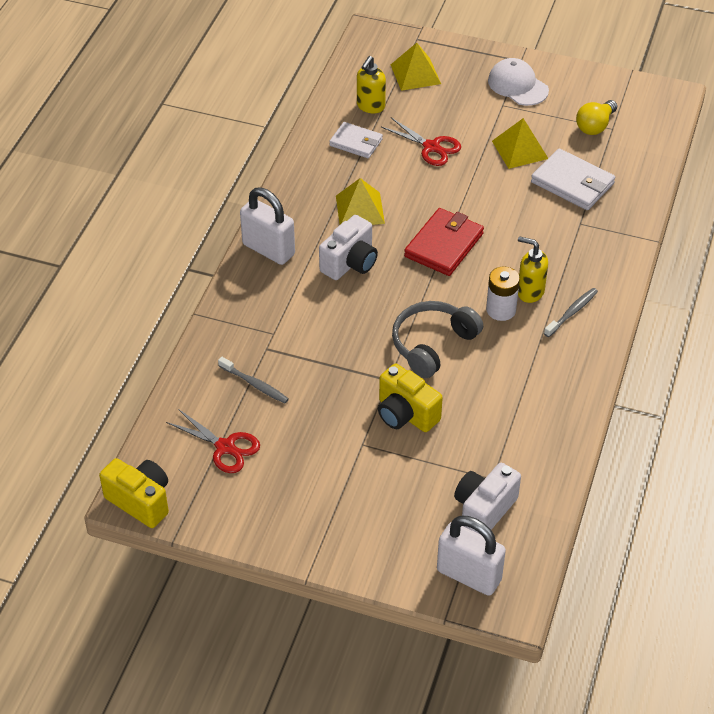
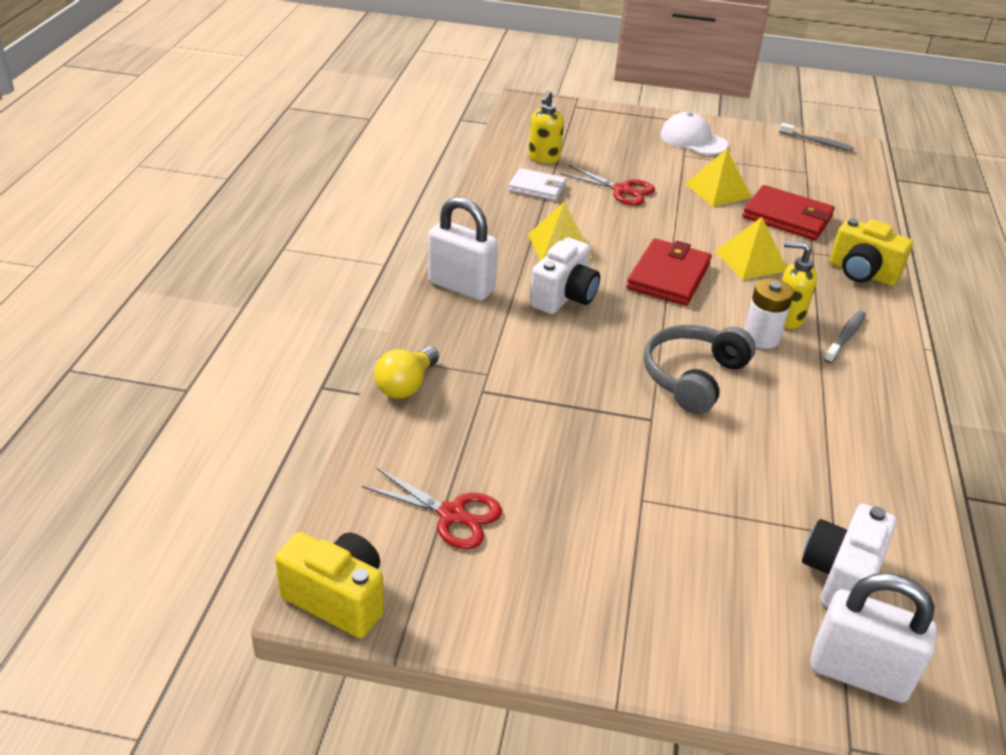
camera: 10 degrees left, 10 degrees down
(255, 384) = (477, 433): grey toothbrush -> grey toothbrush (817, 142)
(405, 414) = (687, 459): yellow camera -> yellow camera (861, 273)
(415, 74) = (583, 132): yellow pyramid -> yellow pyramid (750, 261)
(572, 183) = (787, 217): white wallet -> red wallet
(595, 126) = (788, 170): yellow light bulb -> yellow light bulb (406, 385)

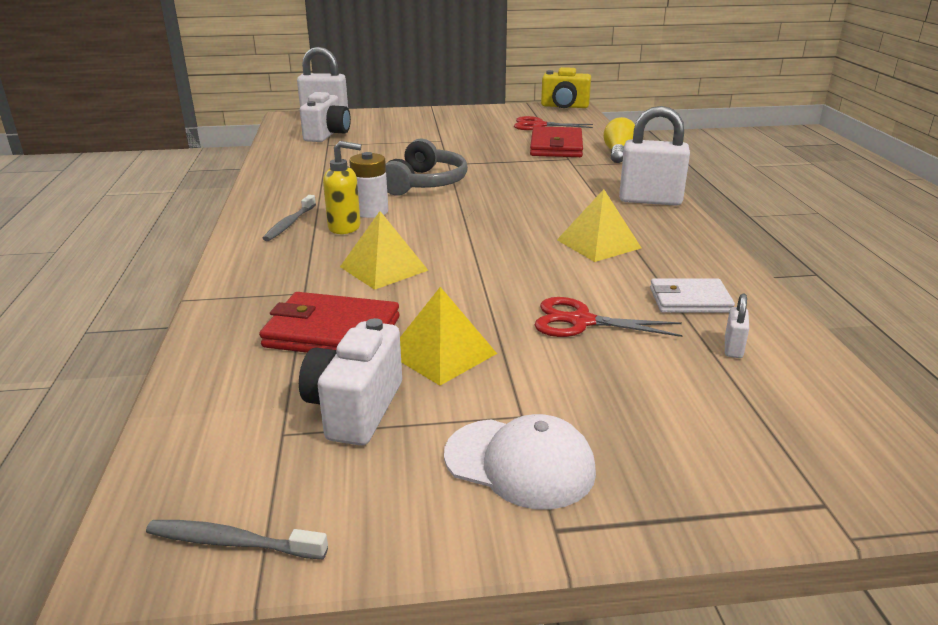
camera: 165 degrees right, 10 degrees down
(543, 158) = (733, 348): yellow soap dispenser -> white padlock
(564, 297) = (558, 208): white camera -> white camera (355, 409)
(668, 276) = (470, 239): red wallet -> red wallet (556, 146)
(861, 273) = (248, 280): yellow camera -> none

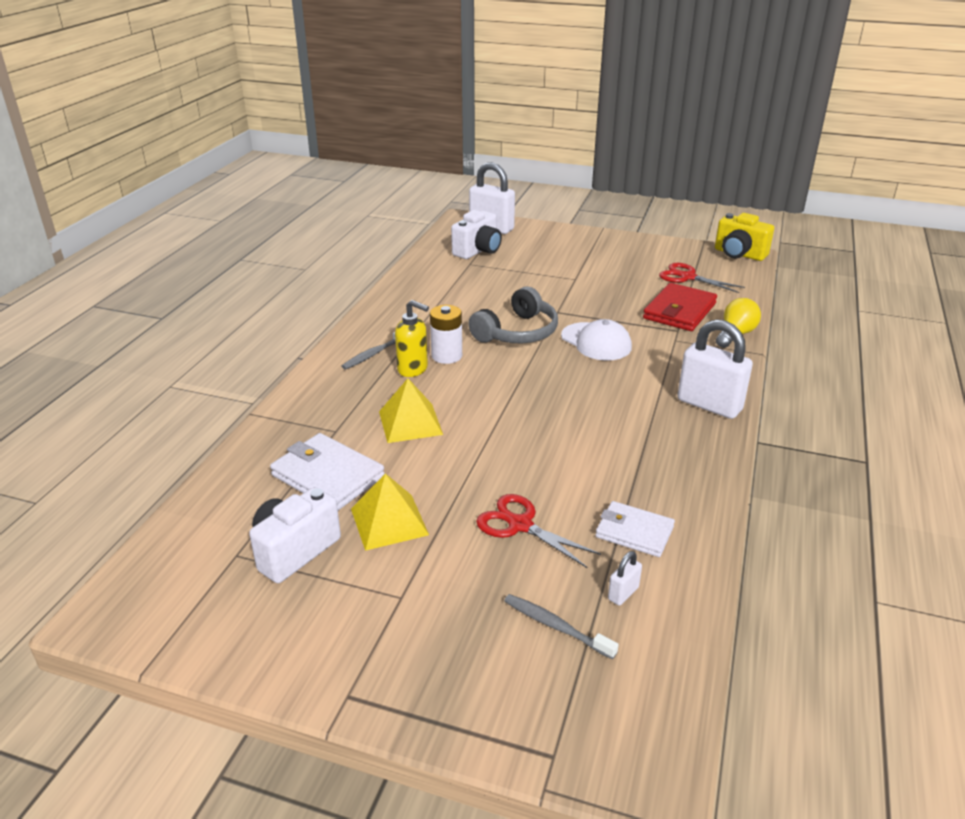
camera: 25 degrees right, 5 degrees up
(232, 542) = (156, 625): grey toothbrush -> grey toothbrush (556, 626)
(332, 332) = (328, 476): red wallet -> white wallet
(520, 463) = (366, 636): white cap -> white cap (596, 342)
(598, 244) = (610, 445): yellow pyramid -> none

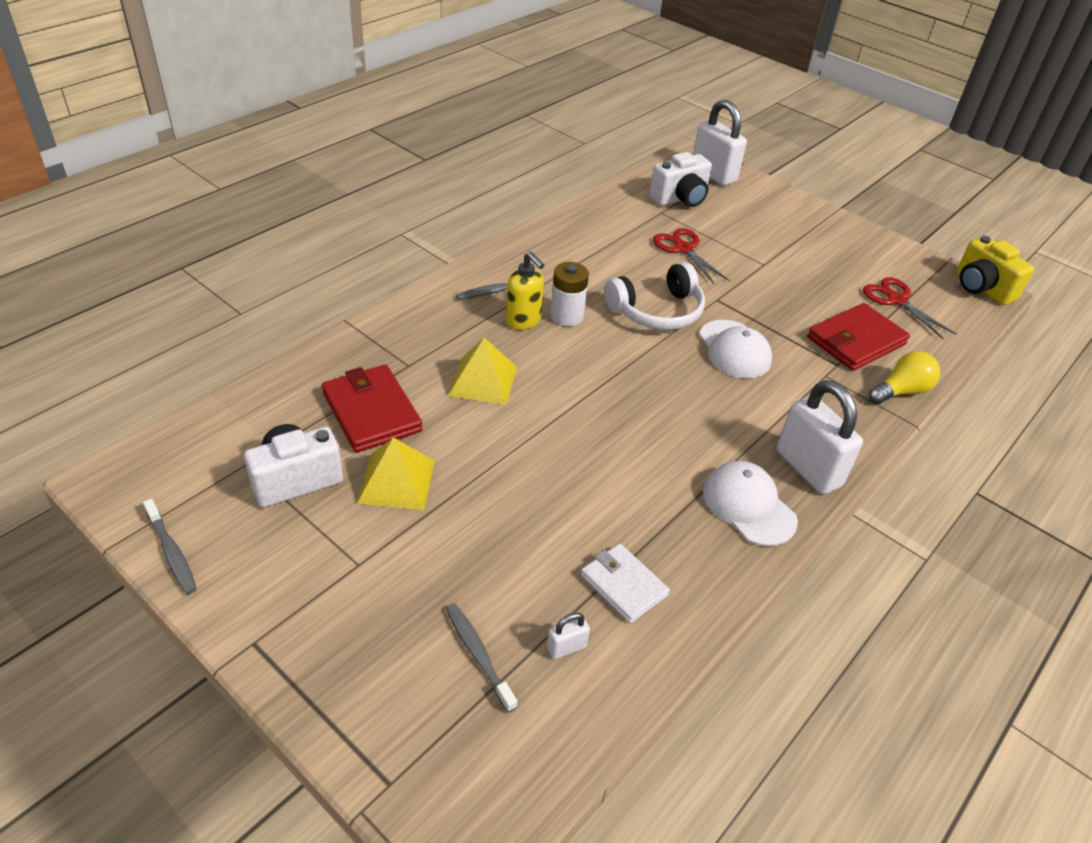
camera: 20 degrees right, 10 degrees up
(213, 652) = (172, 552): none -> grey toothbrush
(328, 476) = (372, 412): white wallet -> red wallet
(517, 332) = (657, 311): grey headphones -> white headphones
(520, 525) = (516, 533): red scissors -> red scissors (683, 249)
(686, 444) = (748, 506): none -> white cap

